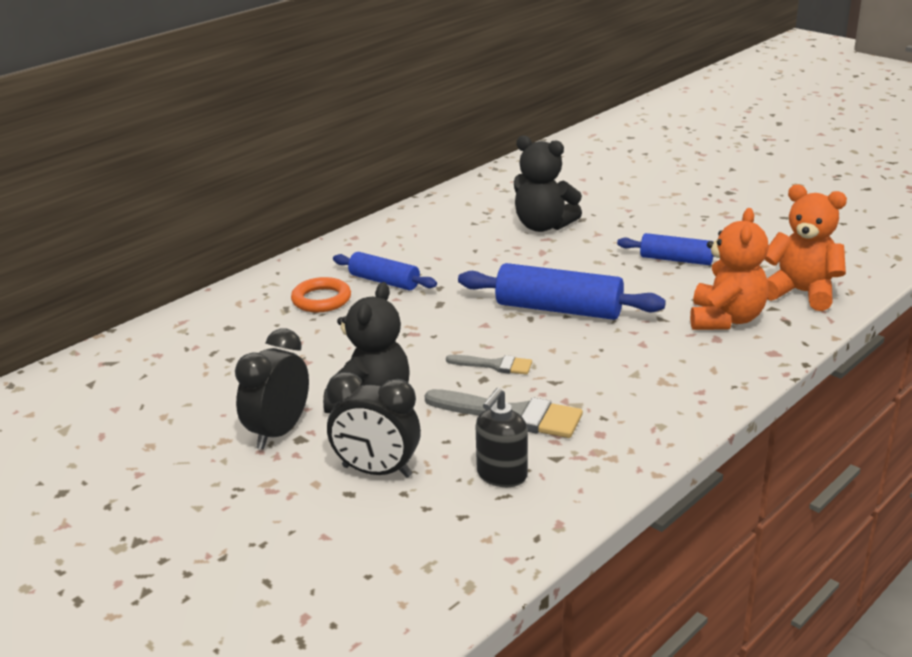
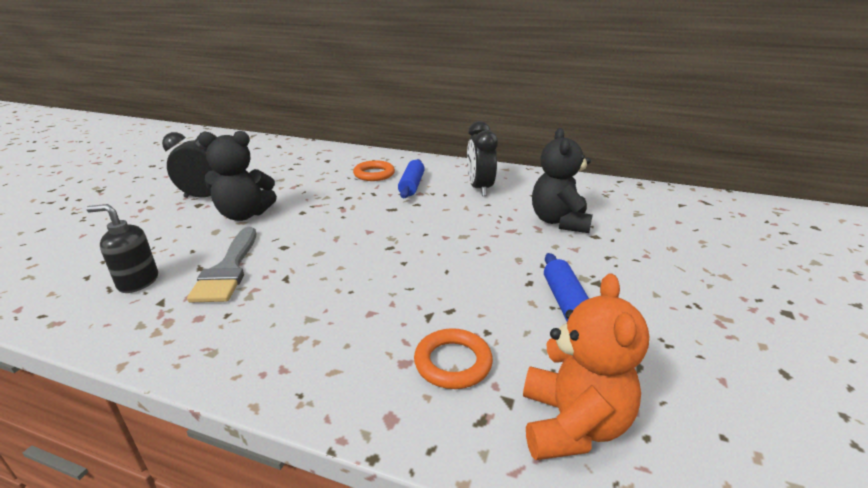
camera: 65 degrees right, 0 degrees up
(377, 471) = (154, 235): black clock -> black clock (479, 188)
(495, 365) = (305, 247): grey brush -> none
(559, 309) = (412, 257): blue rolling pin -> none
(725, 319) = (453, 362): orange teddy bear -> orange ring

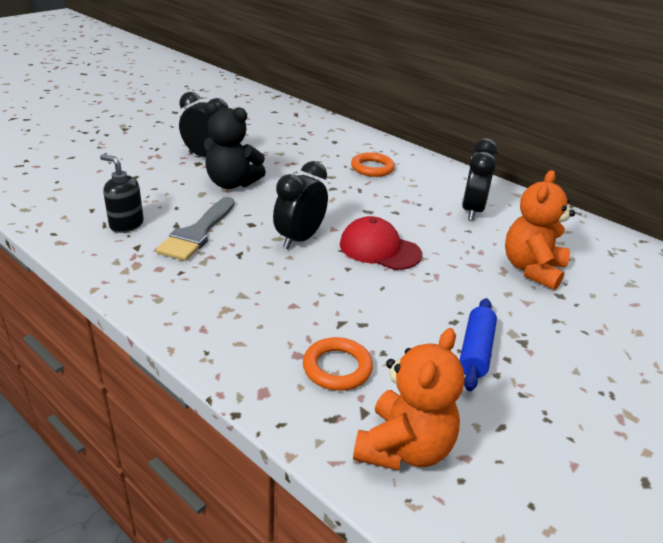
camera: 20 degrees right, 5 degrees up
(341, 248) = (300, 239): none -> black clock
(412, 185) = (403, 190): blue rolling pin -> none
(422, 238) = (379, 249): none -> red cap
(559, 222) = (532, 269): black teddy bear -> orange teddy bear

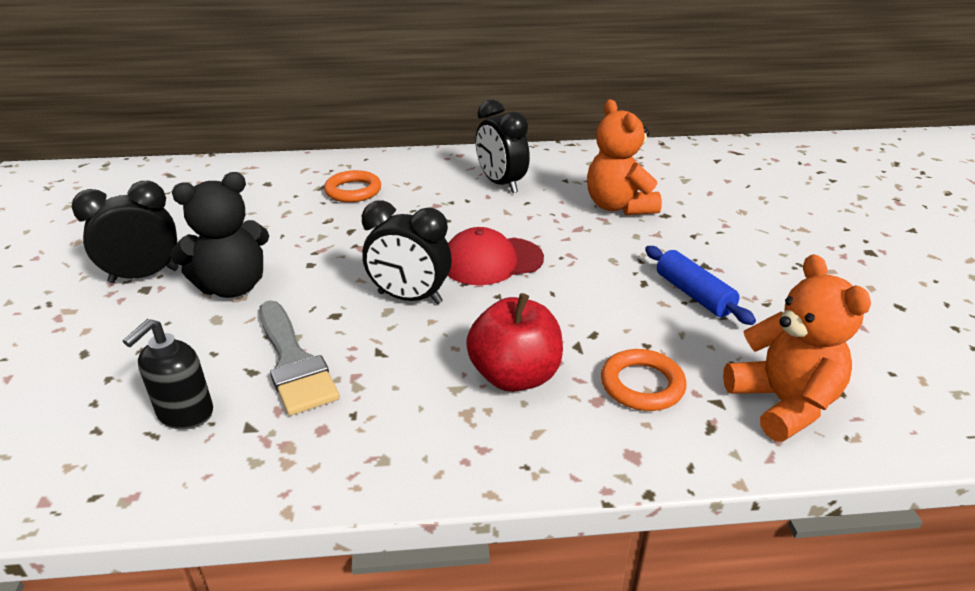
camera: 45 degrees left, 0 degrees up
(126, 225) = (185, 413): black soap dispenser -> black soap dispenser turned 45 degrees counterclockwise
(279, 311) = (515, 376): none -> red apple
(300, 239) = (410, 298): black clock -> black clock turned 60 degrees counterclockwise

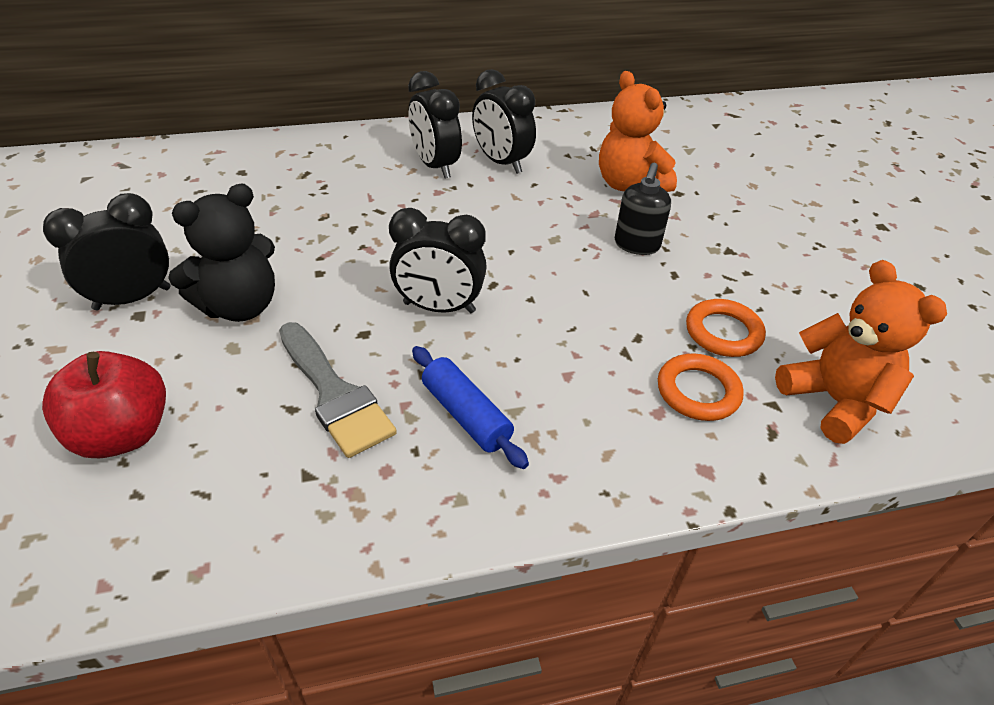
camera: 10 degrees left, 10 degrees up
(185, 413) = (231, 465): black soap dispenser -> black soap dispenser (636, 245)
(353, 191) = (342, 178): orange ring -> orange ring (723, 332)
(439, 185) = (435, 166): none -> black clock
(492, 261) = (514, 258): red cap -> none
(515, 376) = (570, 392): red apple -> red apple (123, 434)
(694, 294) = (726, 285): blue rolling pin -> blue rolling pin (466, 415)

